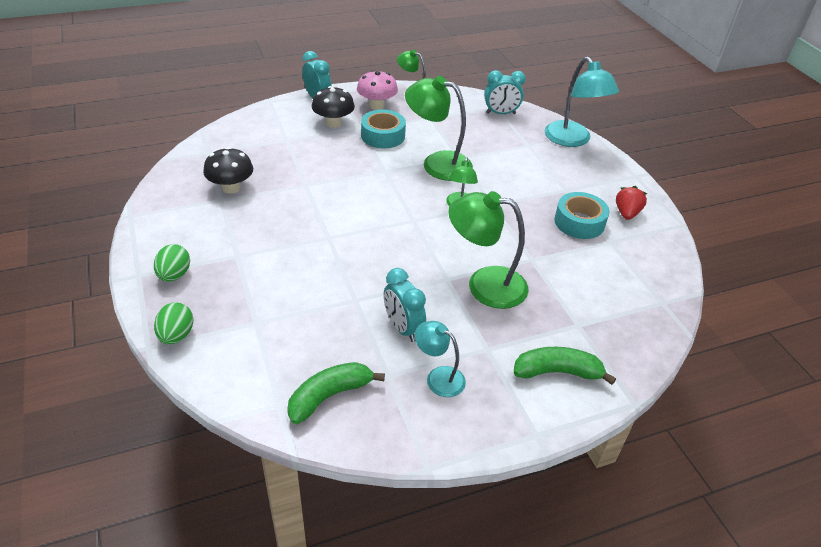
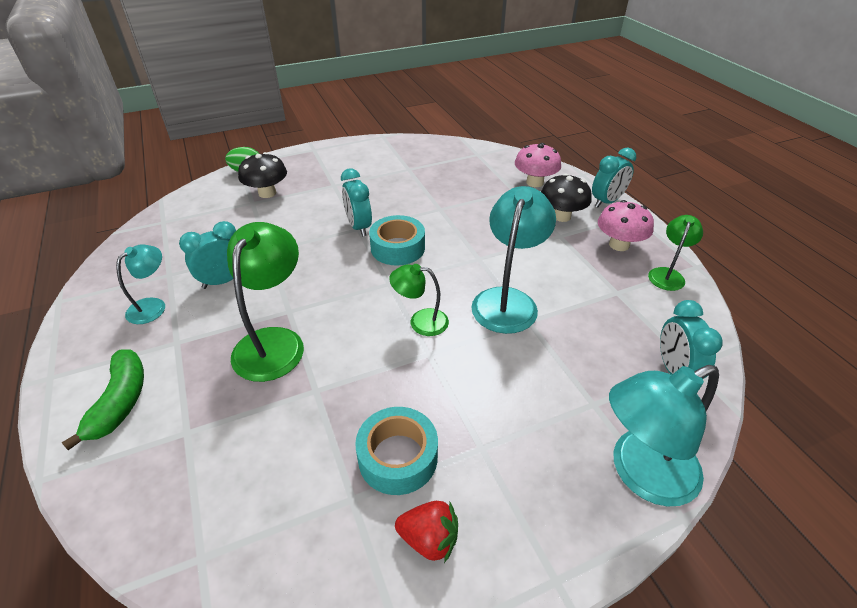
camera: 90 degrees right, 0 degrees up
(174, 275) = (312, 162): green egg -> none
(231, 188) = (426, 171): black mushroom -> black mushroom (267, 193)
(276, 127) = (534, 182): none -> pink mushroom
(326, 236) = (359, 227): none -> turquoise clock
(329, 396) = (159, 244): green banana -> none
(383, 136) = (551, 253): turquoise tape -> turquoise tape (398, 248)
(437, 163) = (507, 300): green lamp -> turquoise lamp

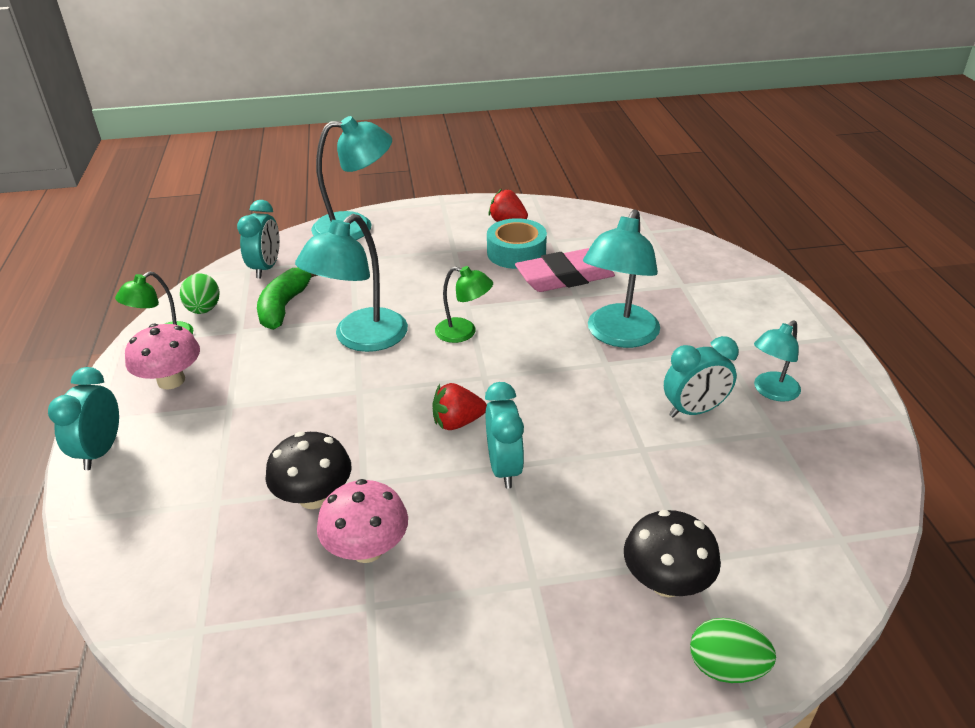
camera: 165 degrees left, 5 degrees down
(121, 402) = (751, 310): green banana -> green banana (284, 306)
(274, 342) = (618, 336): green lamp -> turquoise lamp
(330, 419) = (564, 277): none -> pink eraser
(398, 248) = (457, 422): turquoise tape -> red strawberry
(534, 182) = (165, 515): pink mushroom -> pink mushroom (367, 549)
(561, 216) = (194, 436): black mushroom -> black mushroom (314, 497)
(606, 202) = (101, 451): turquoise clock -> turquoise clock turned 60 degrees counterclockwise
(671, 307) = (204, 310): none -> green egg

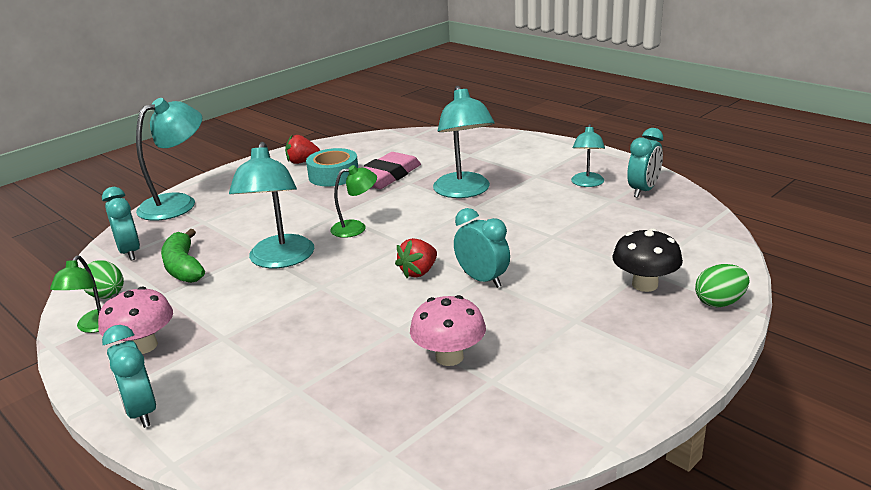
camera: 35 degrees left, 10 degrees down
(314, 497) = (371, 351): black mushroom -> none
(694, 410) = (557, 208): turquoise clock -> turquoise clock (643, 190)

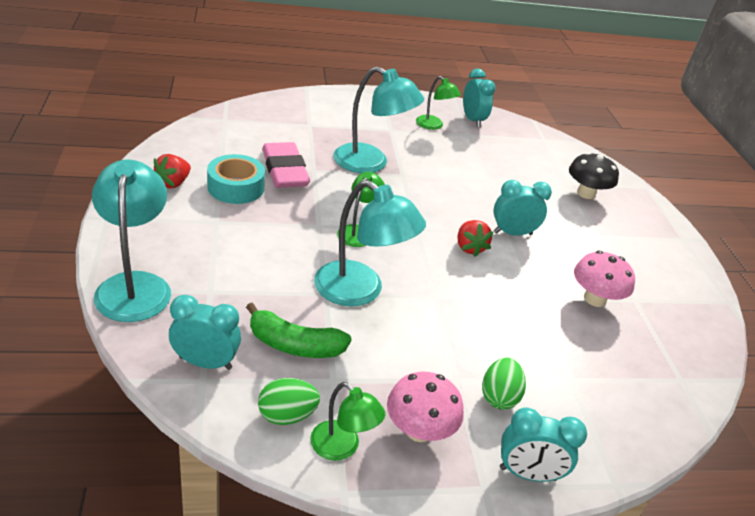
camera: 60 degrees left, 10 degrees up
(587, 183) = (433, 125): turquoise lamp -> green lamp
(719, 302) = (629, 189): green egg -> green egg (499, 397)

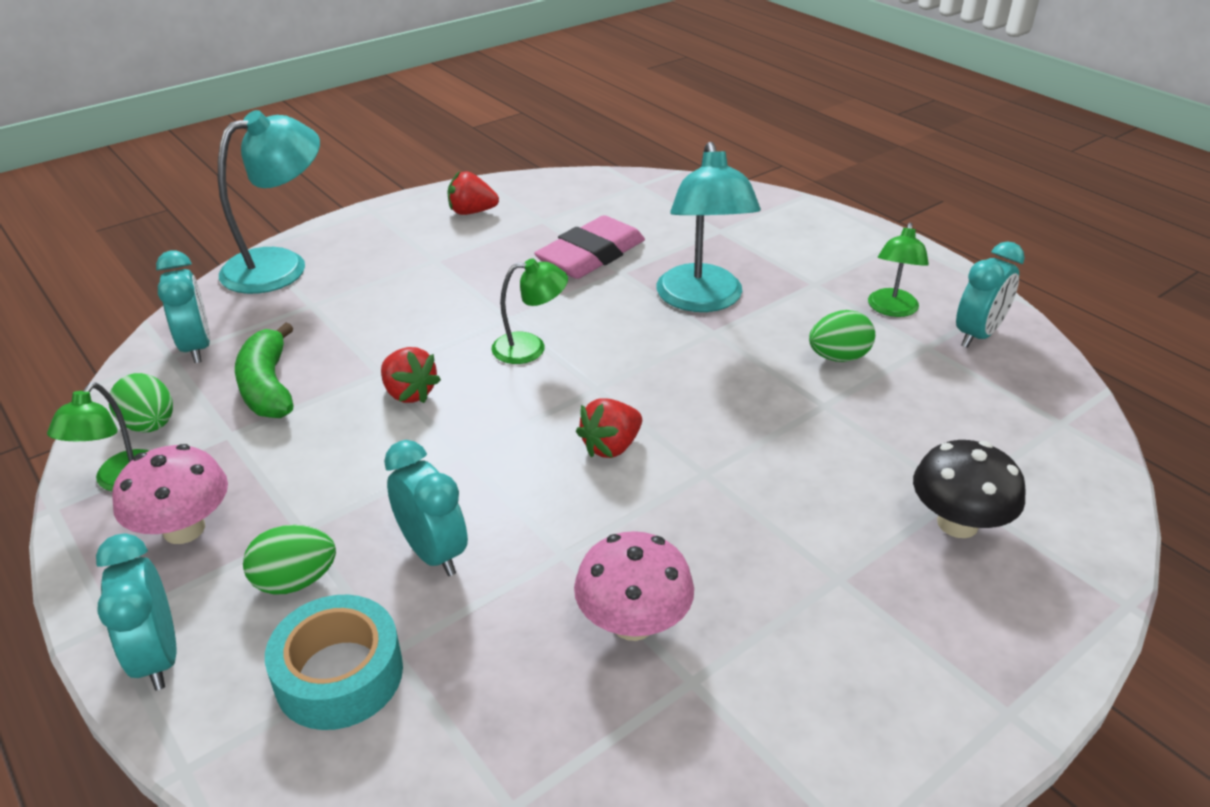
camera: 65 degrees right, 0 degrees up
(236, 187) = (513, 244): turquoise tape -> turquoise tape (339, 674)
(360, 291) = (409, 393): turquoise lamp -> red strawberry
(456, 157) = (838, 357): none -> green egg
(512, 233) = (705, 476): turquoise clock -> turquoise clock (433, 552)

